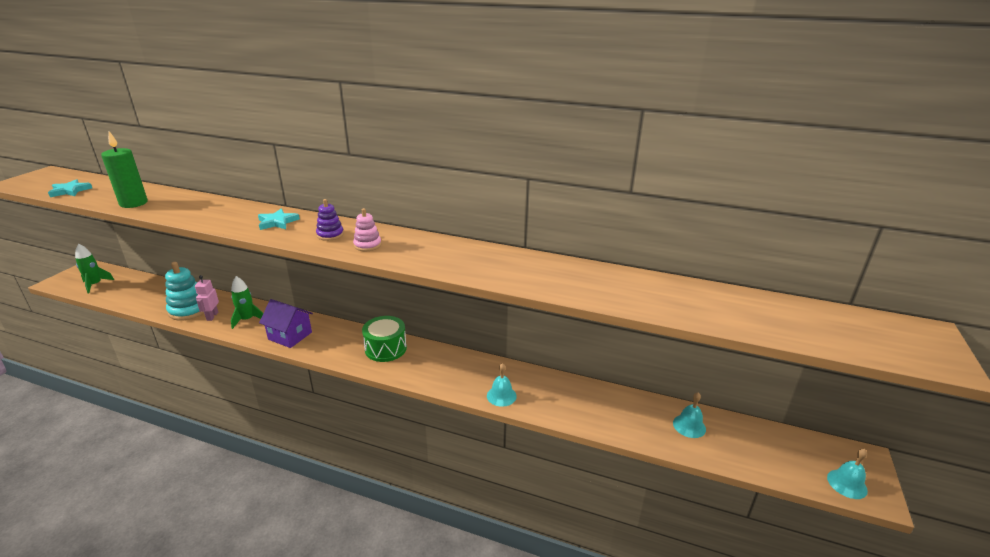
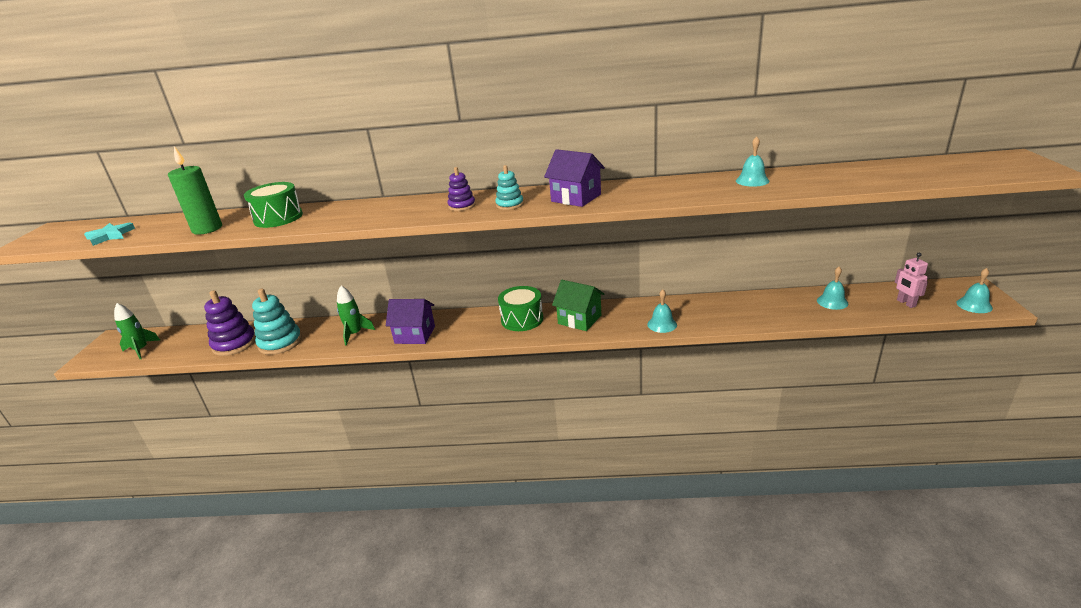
camera: 15 degrees left, 0 degrees up
(158, 300) = (234, 344): none -> purple stacking toy
(190, 206) = (278, 218): none -> green drum
(212, 316) = (312, 341): pink robot -> pink robot (906, 303)
(277, 222) = (393, 209): turquoise star -> none
(367, 245) = (509, 205): pink stacking toy -> turquoise stacking toy
(428, 254) = (576, 198): none -> purple house
(433, 365) = (579, 319): none -> green house
(607, 281) = (752, 180): none -> turquoise bell

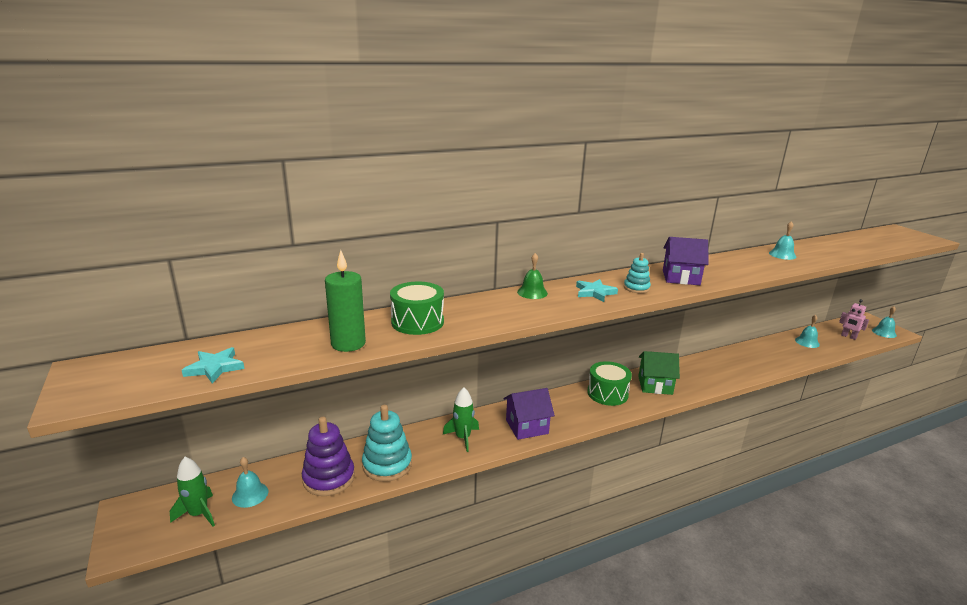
camera: 30 degrees left, 5 degrees down
(407, 202) = (532, 292): none -> green bell
(462, 206) = (594, 292): purple stacking toy -> turquoise star
(662, 324) = (721, 378): turquoise bell -> turquoise bell (250, 494)

